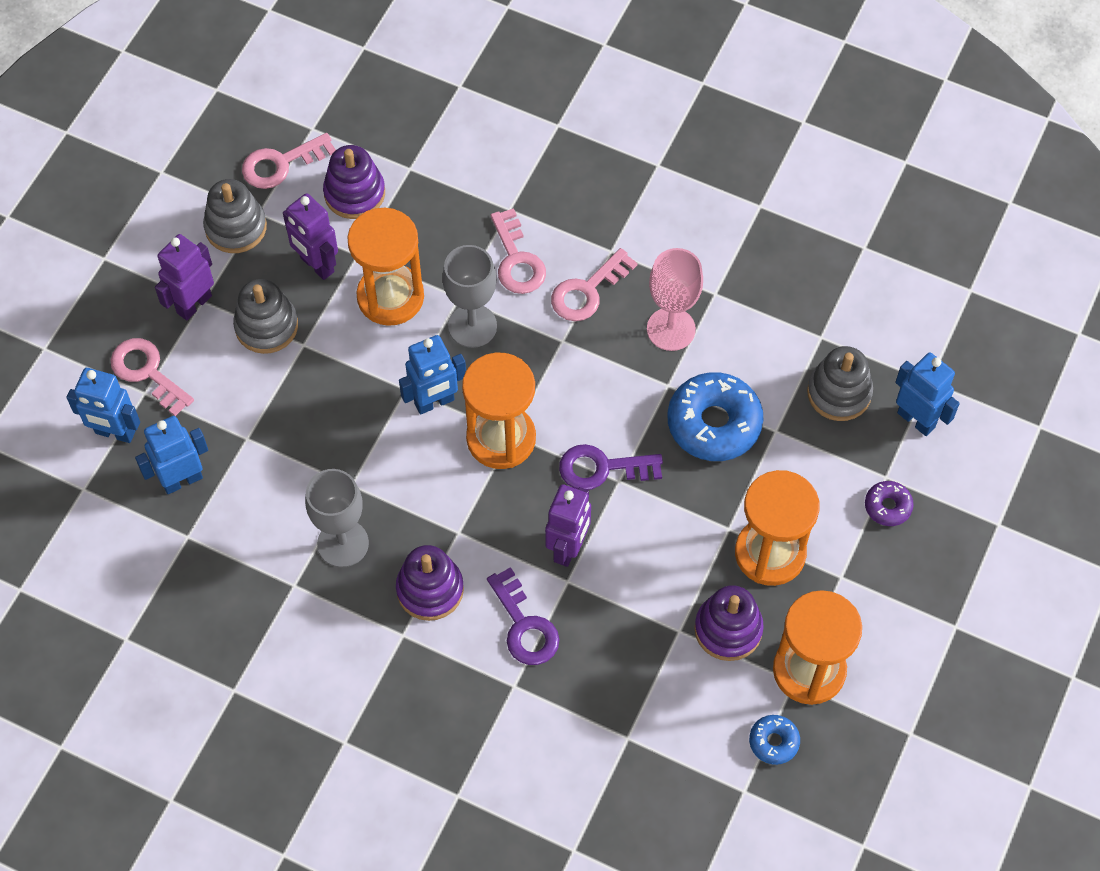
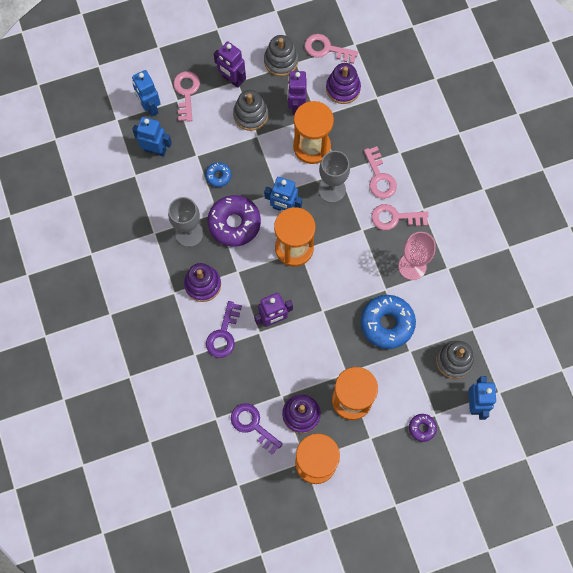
camera: 45 degrees right, 10 degrees up
(194, 304) = (232, 80): purple robot -> purple robot turned 135 degrees counterclockwise
(390, 477) = (234, 223): none -> purple donut
(517, 260) = (379, 177): pink key -> pink key turned 45 degrees counterclockwise
(602, 468) = (321, 299): purple key -> purple key (253, 425)
(773, 742) = (270, 477): blue donut -> blue donut (218, 176)

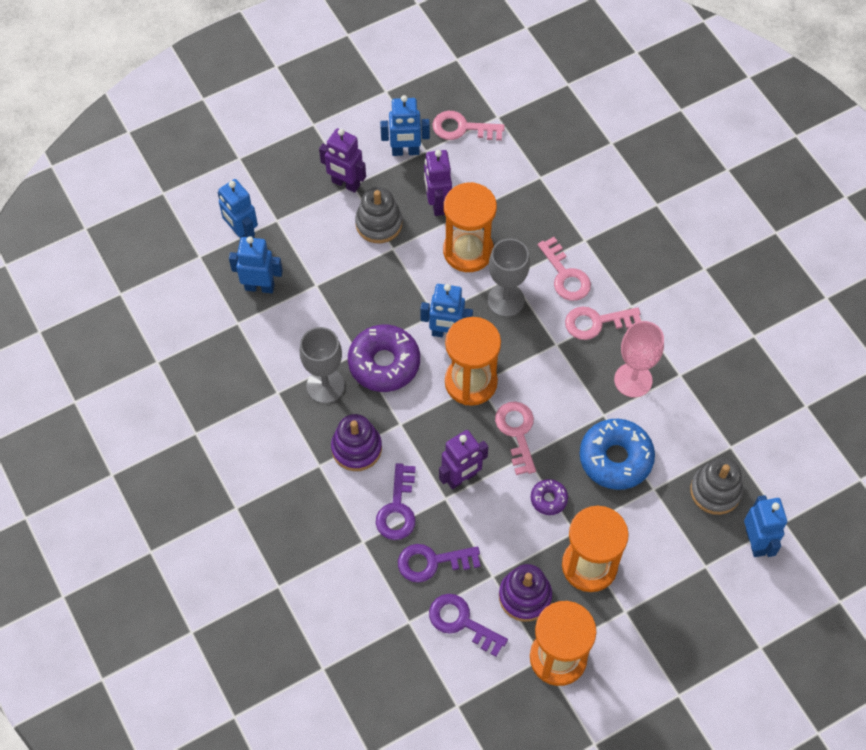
camera: 10 degrees left, 10 degrees down
(186, 93) = (288, 209): pink key -> pink key (517, 432)
(218, 176) = (351, 306): blue donut -> none
(240, 378) = (432, 562): none -> purple key
(281, 61) = (405, 151): grey stacking toy -> blue robot
(343, 88) = (494, 173): purple stacking toy -> none
(422, 428) = (692, 586): purple donut -> purple donut (548, 499)

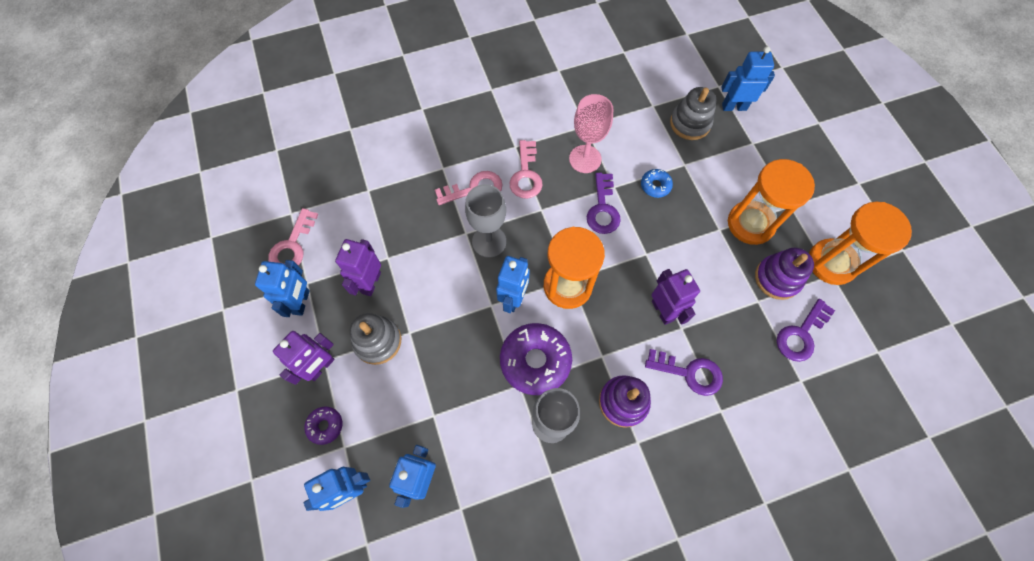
camera: 80 degrees left, 5 degrees up
(432, 562) = (743, 350): purple key -> purple key (603, 209)
(437, 204) = (371, 283): purple robot -> purple robot turned 105 degrees clockwise
(468, 251) = (430, 264): orange hourglass -> none
(517, 432) = (623, 256): pink key -> none
(548, 499) = (688, 243): purple donut -> purple donut (325, 426)
(615, 458) = (655, 186): blue donut -> blue donut, size x0.50

